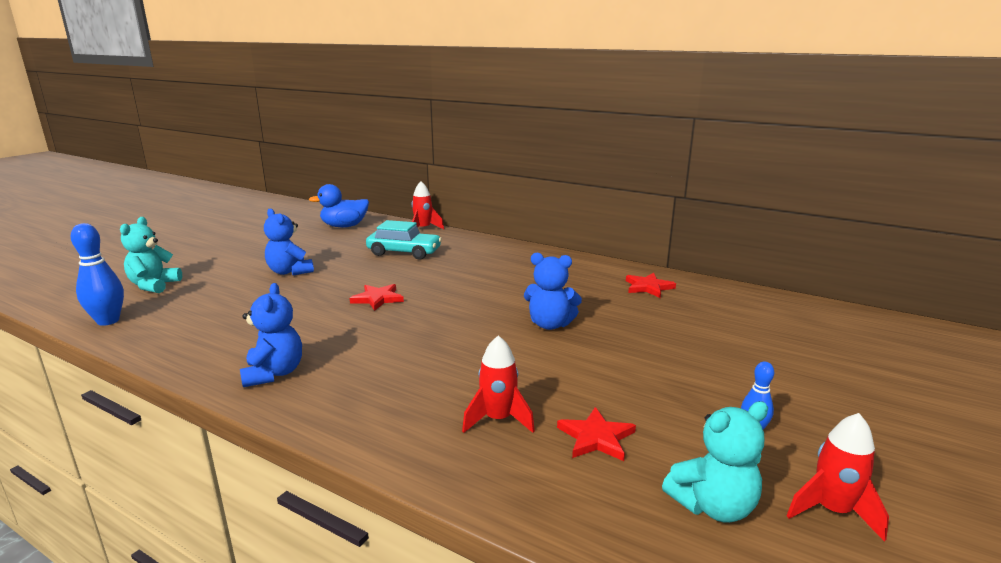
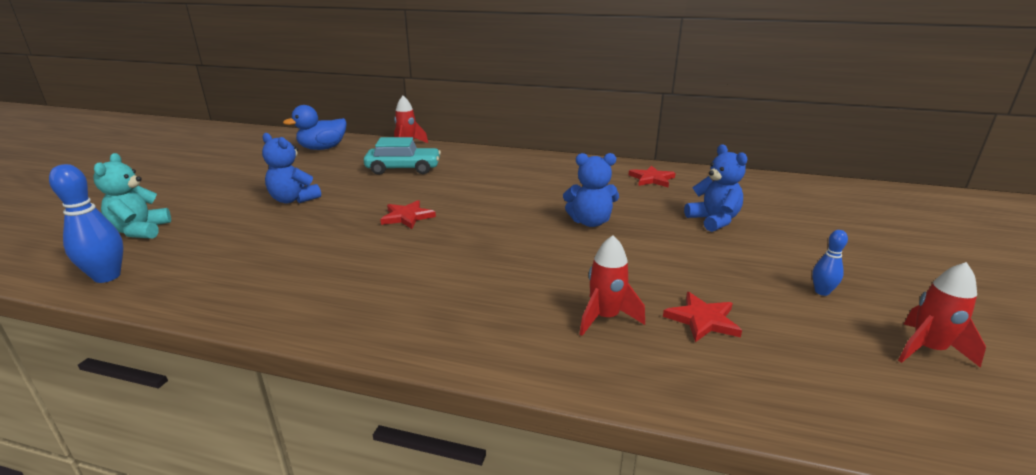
camera: 15 degrees left, 5 degrees up
(274, 373) = (347, 307): blue teddy bear -> blue teddy bear (713, 221)
(713, 506) = (838, 363): turquoise teddy bear -> none

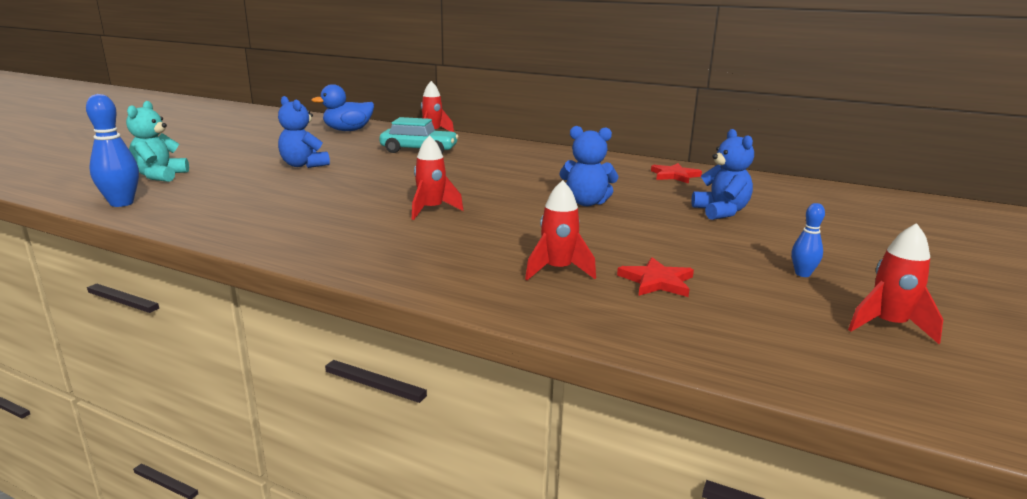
camera: 10 degrees right, 5 degrees down
(407, 217) = (404, 185): red star -> none
(447, 248) = (431, 210): none -> red rocket

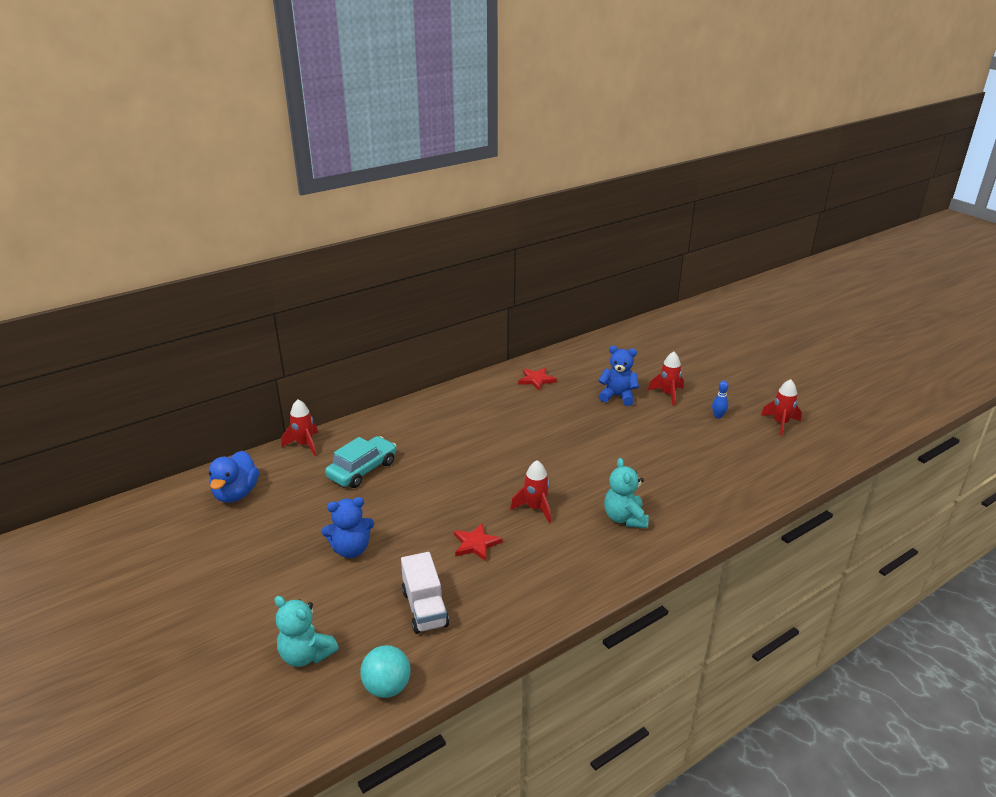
camera: 60 degrees left, 10 degrees up
(121, 203) = (387, 687): blue bowling pin -> turquoise ball
(235, 197) = (425, 608): none -> white truck
(461, 251) = (624, 518): none -> turquoise teddy bear
(558, 270) = (674, 491): red rocket -> red rocket (668, 394)
(586, 203) = (566, 437): blue teddy bear -> none
(657, 281) = (705, 464): red star -> red star (476, 544)

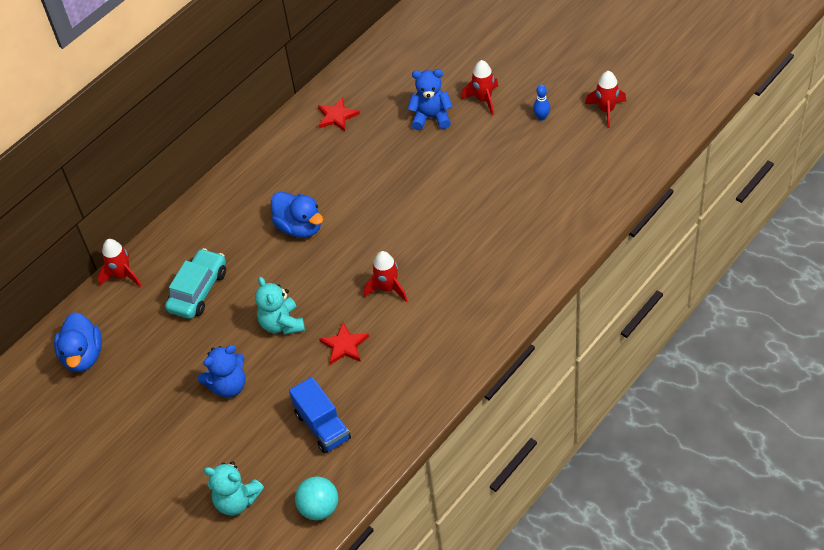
camera: 10 degrees left, 20 degrees up
(425, 608) = (322, 426): white truck -> blue truck
(473, 445) = (300, 227): none -> blue duck
(624, 518) = (476, 276): turquoise teddy bear -> turquoise teddy bear (282, 324)

